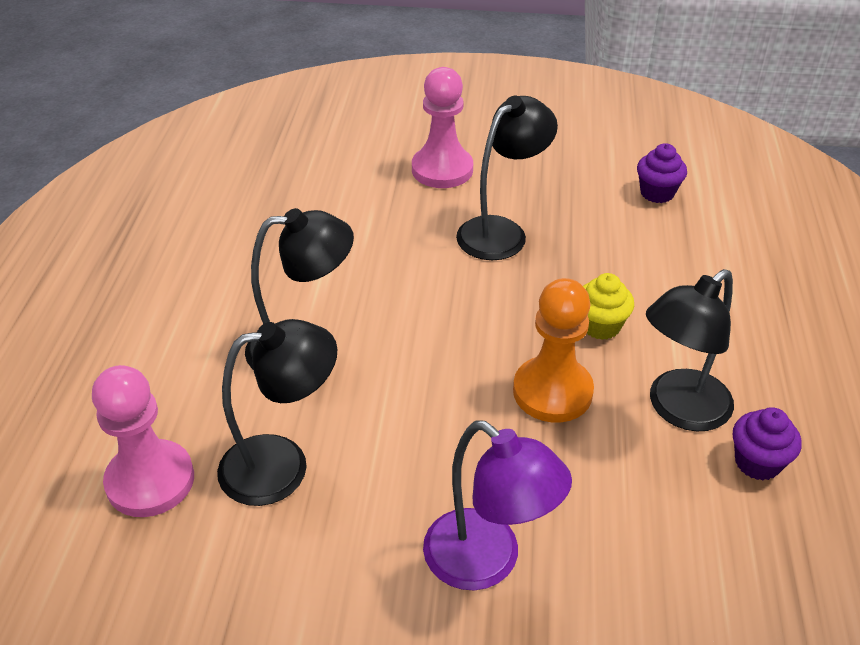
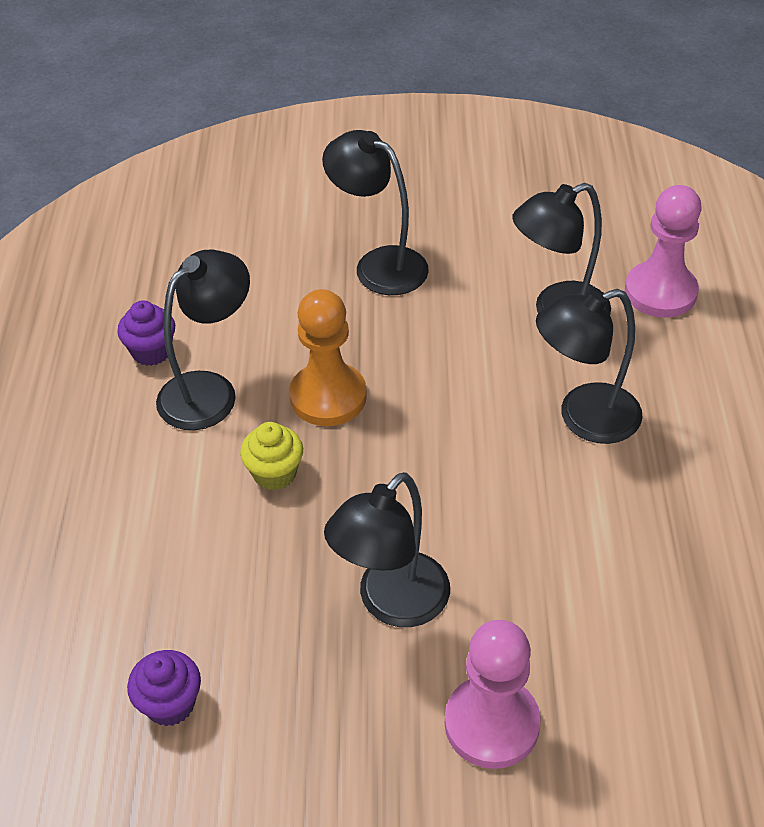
camera: 175 degrees right, 5 degrees up
(487, 562) = (379, 264): purple lamp -> black lamp

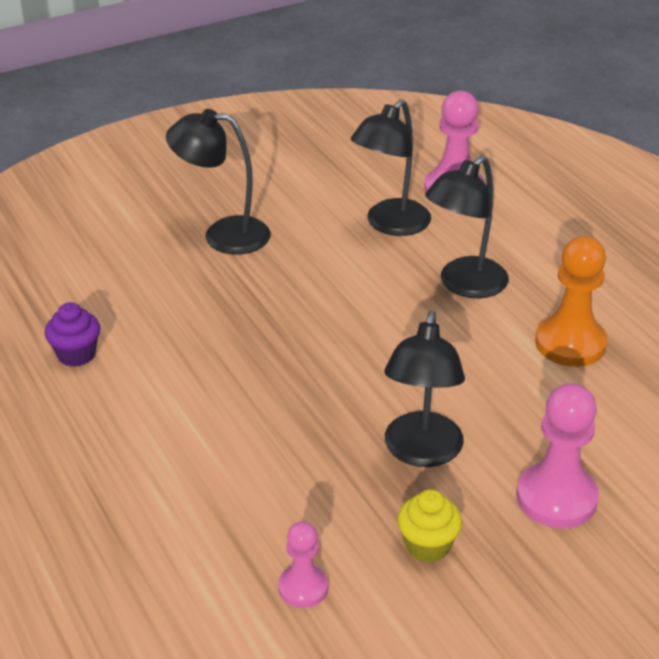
camera: 30 degrees left, 10 degrees down
(170, 704) = (303, 587): purple cupcake -> pink pawn
(209, 391) = (152, 365): black lamp -> none
(274, 473) = (256, 402): yellow cupcake -> yellow cupcake (427, 546)
(328, 397) = (256, 336): orange pawn -> orange pawn (570, 343)

